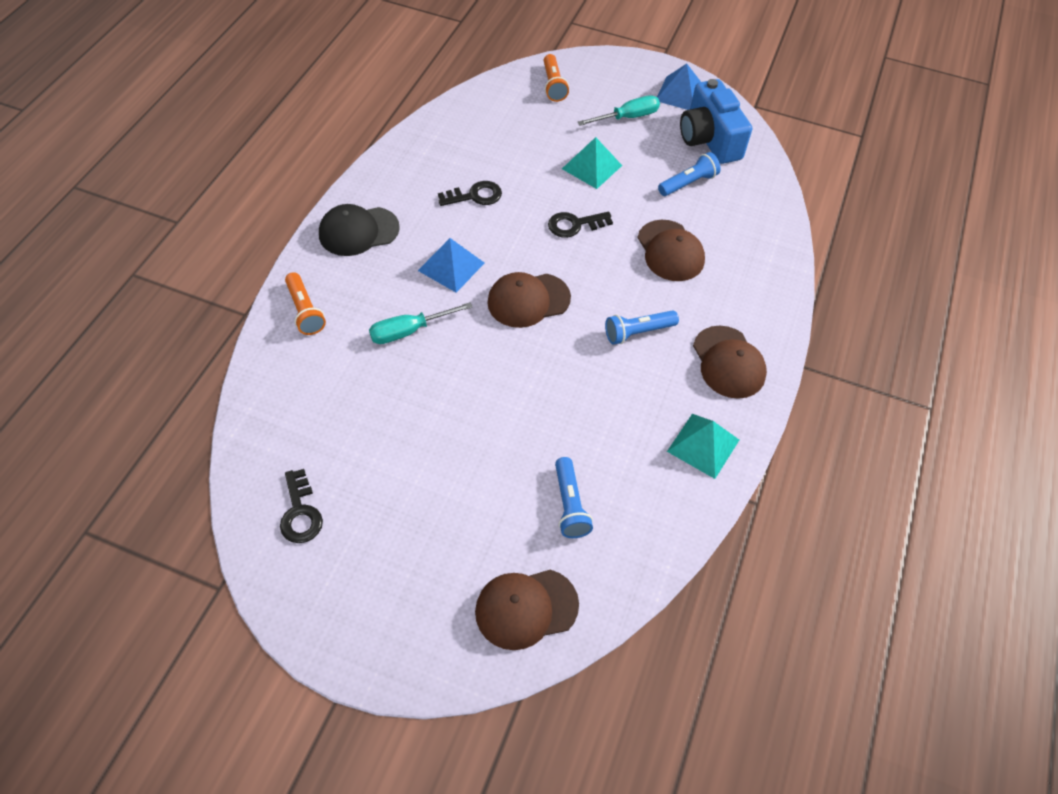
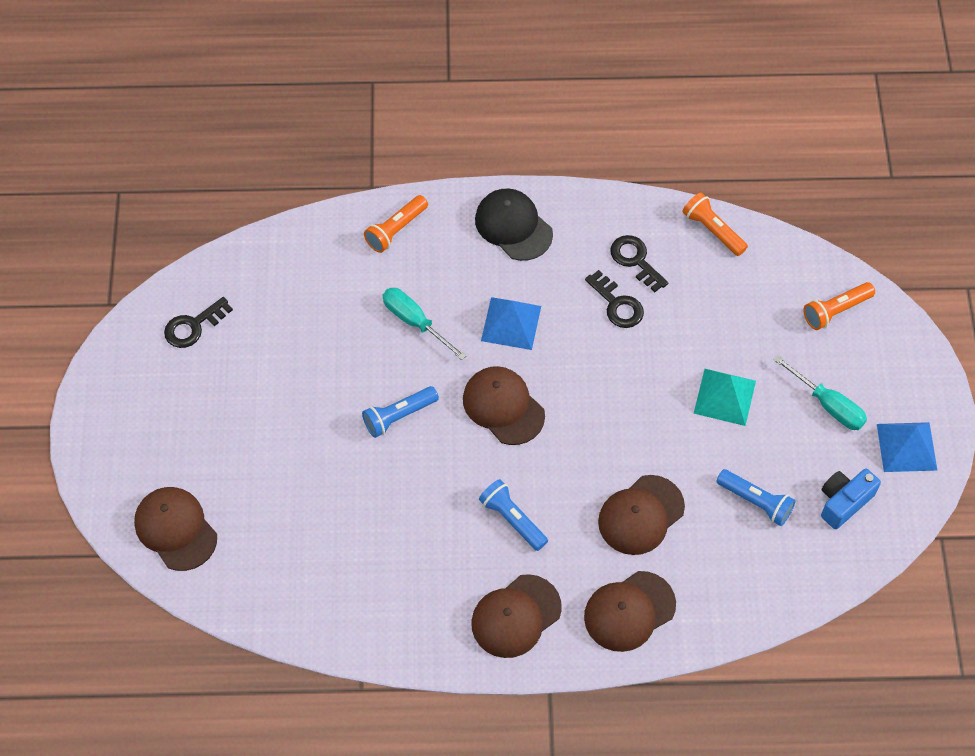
camera: 70 degrees right, 5 degrees up
(444, 120) = (713, 230): none -> orange flashlight
(569, 505) = (288, 527): blue flashlight -> blue flashlight (399, 416)
(574, 225) = (628, 411): black key -> black key (635, 260)
(703, 445) = (402, 621): turquoise pyramid -> none
(709, 139) = (844, 502): blue camera -> blue camera, size x0.61
(751, 288) = (629, 611): none -> brown cap

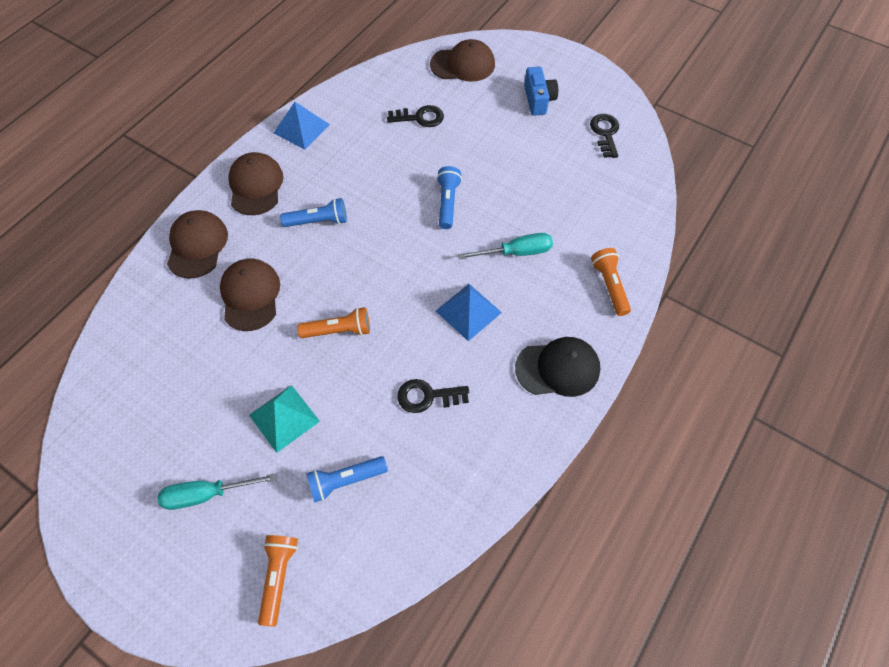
camera: 125 degrees right, 0 degrees up
(503, 407) = (404, 265): brown cap -> none
(635, 260) = (458, 440): black key -> black key (420, 117)
(713, 230) = (440, 530): orange flashlight -> orange flashlight (338, 330)
(755, 501) = (188, 376): blue flashlight -> blue flashlight (345, 480)
(844, 502) = (127, 439): blue camera -> blue camera (538, 100)
(906, 446) = (117, 529): blue pyramid -> blue pyramid (301, 128)

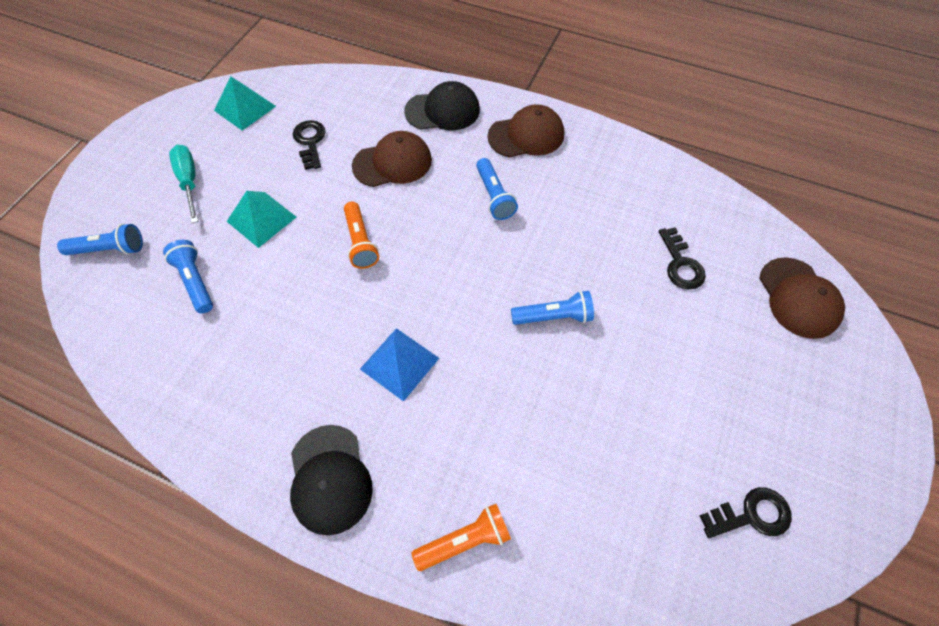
camera: 80 degrees right, 0 degrees up
(111, 436) = (245, 108): none -> turquoise pyramid
(197, 245) = (442, 111): brown cap -> black cap
(278, 577) = (109, 249): orange flashlight -> blue flashlight
(301, 128) = (617, 154): blue pyramid -> none
(427, 396) = (287, 338): black key -> black key (310, 142)
(516, 252) = (495, 407): turquoise screwdriver -> none
(538, 100) = (777, 406): blue camera -> none

